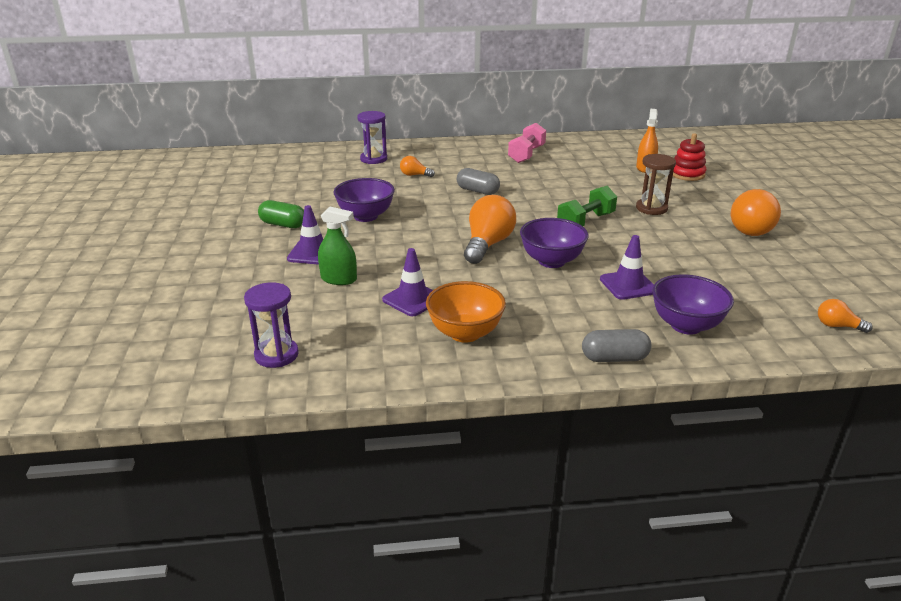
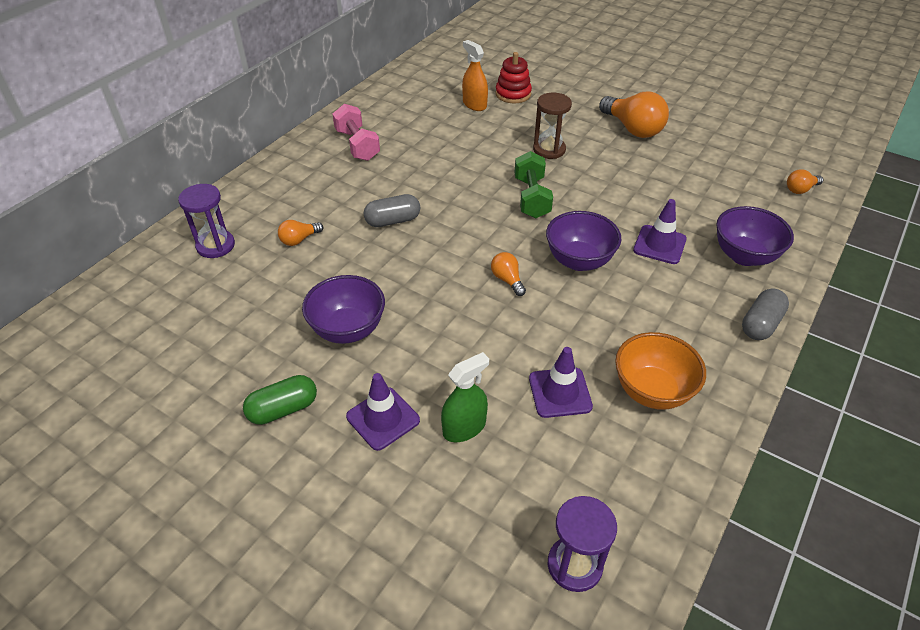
camera: 50 degrees left, 15 degrees up
(487, 244) = (507, 280): orange light bulb -> orange light bulb, size x0.50

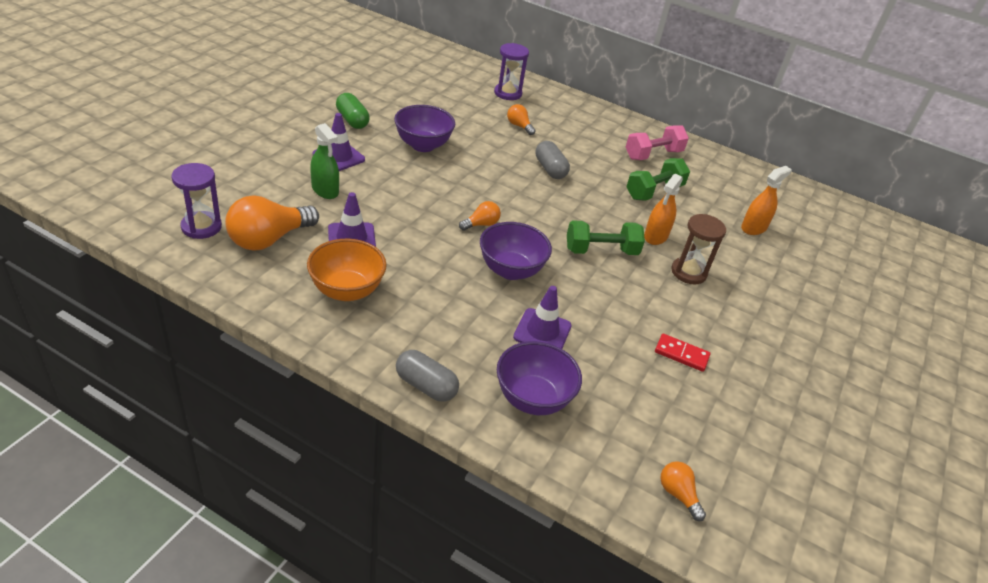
camera: 80 degrees right, 5 degrees down
(425, 153) = (654, 191): none -> green dumbbell
(500, 161) = (656, 236): none -> orange spray bottle
(513, 94) = (788, 257): red stacking toy -> none
(632, 129) = (758, 348): orange light bulb -> orange light bulb (269, 239)
(656, 168) = (681, 354): none -> red domino

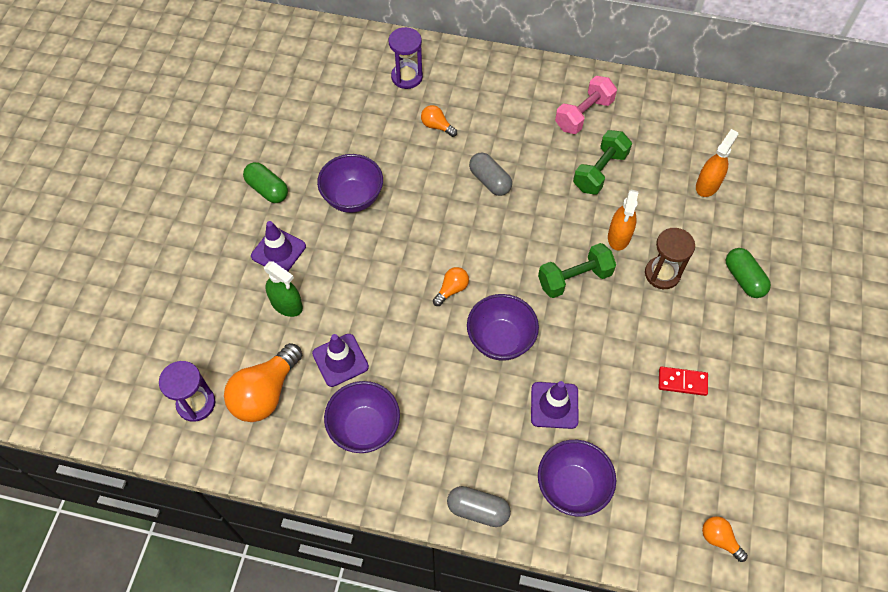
camera: 10 degrees left, 20 degrees up
(347, 290) = (364, 428): orange bowl -> purple bowl
(769, 299) = (743, 279): none -> green capsule

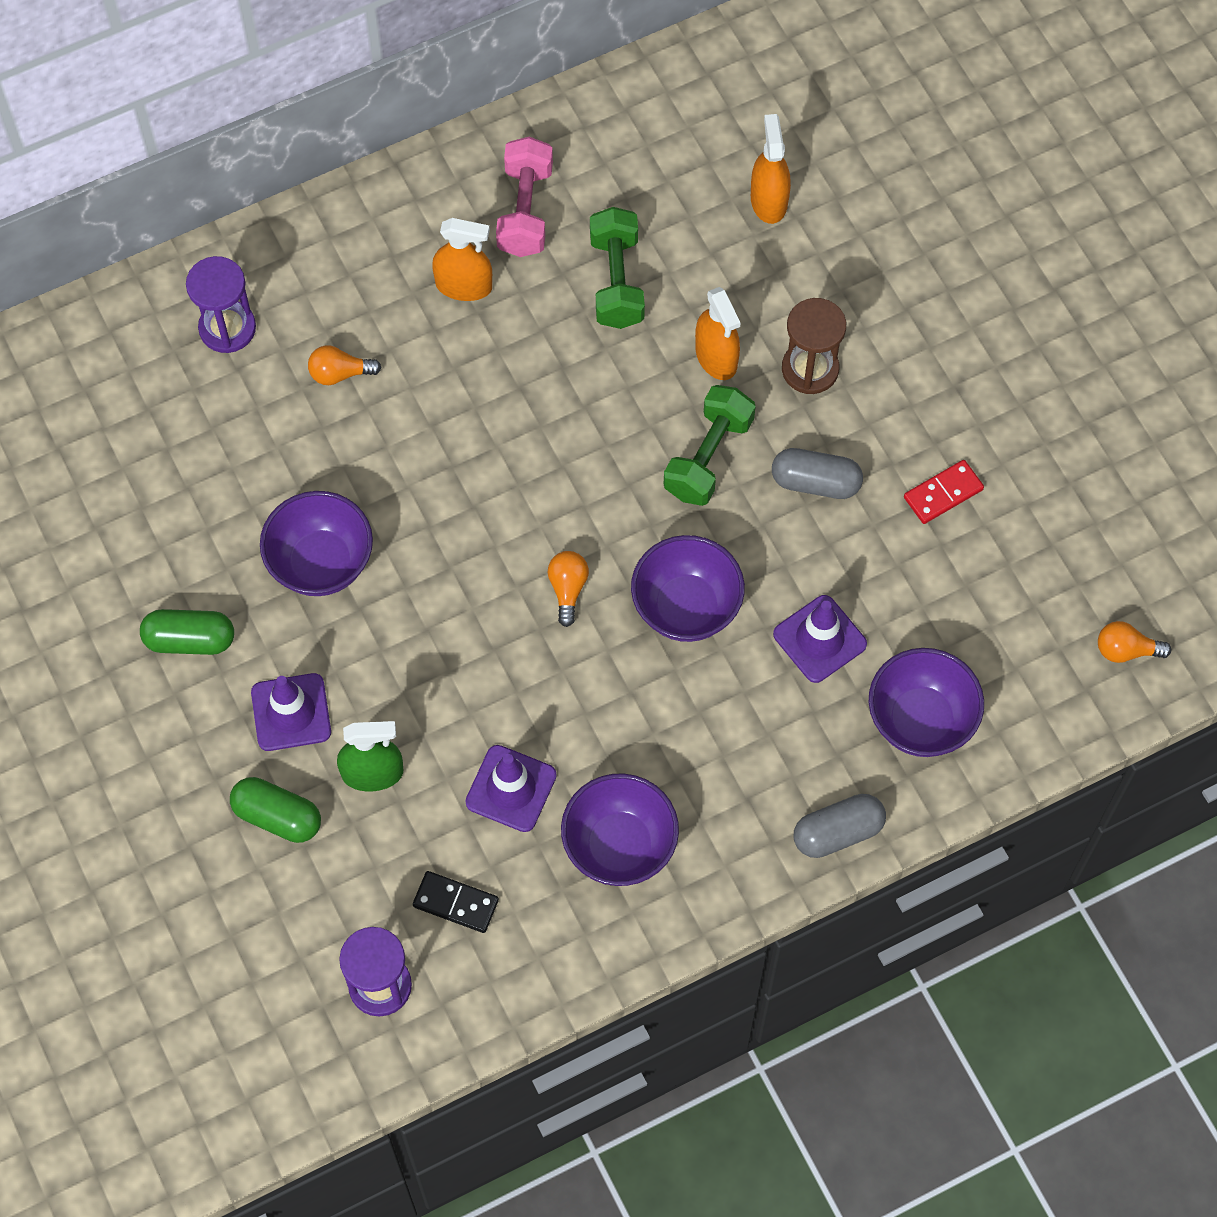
camera: 40 degrees left, 5 degrees up
(265, 393) = (456, 903): orange light bulb -> black domino
(490, 181) = (484, 401): grey capsule -> grey capsule (815, 482)
(526, 127) = (464, 285): none -> orange spray bottle
(743, 279) = (911, 302): green capsule -> green capsule (277, 816)

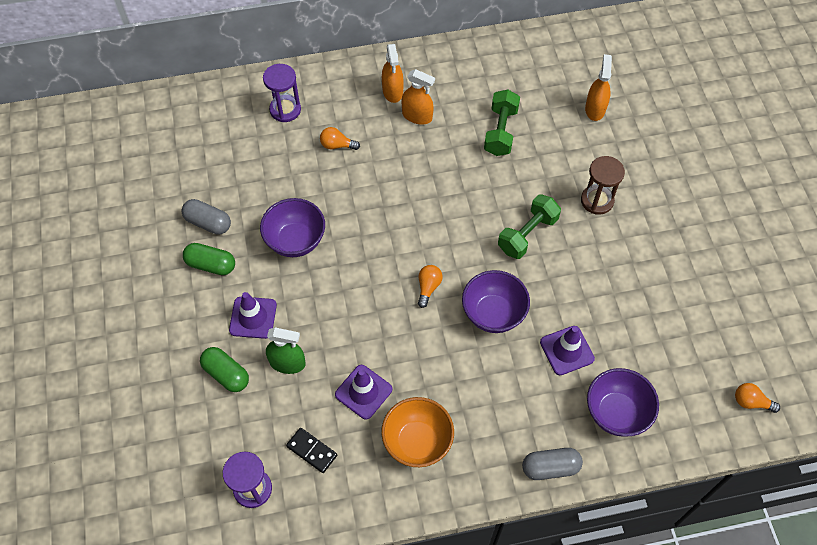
camera: 15 degrees right, 5 degrees down
(525, 210) = (461, 86): pink dumbbell -> none
(619, 846) = (417, 442): purple bowl -> orange bowl
(716, 357) = (545, 182): orange spray bottle -> orange spray bottle (392, 91)
(815, 482) = (585, 262): grey capsule -> grey capsule (208, 223)
(943, 493) = (658, 285): red domino -> none

